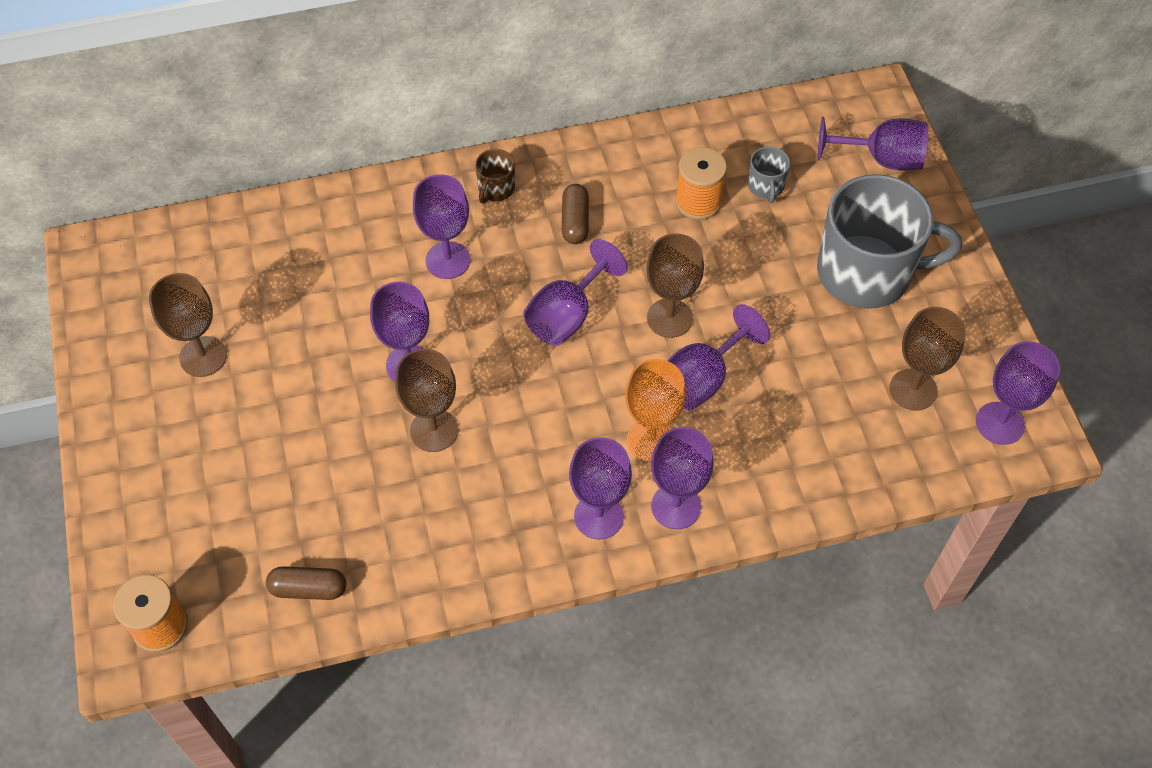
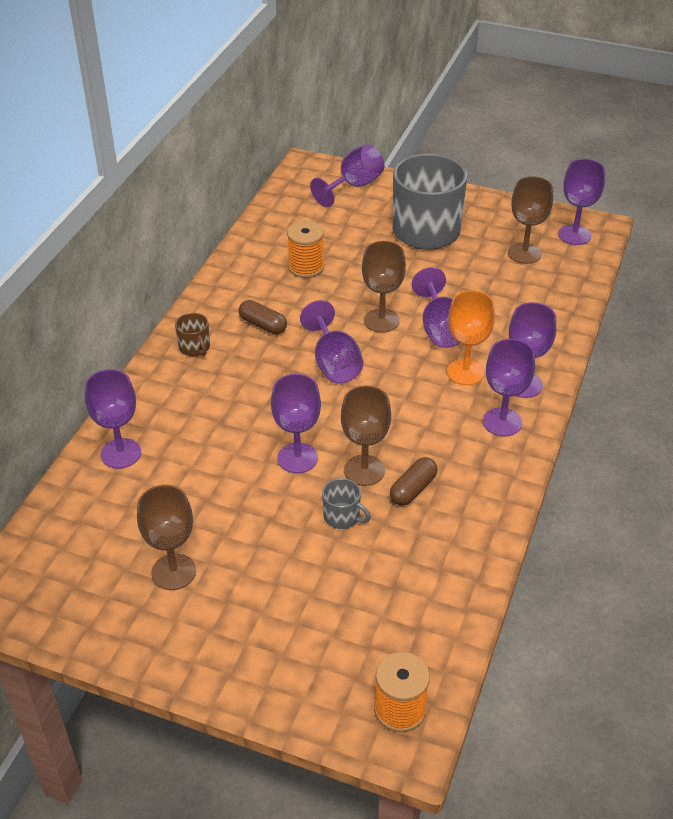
camera: 55 degrees left, 15 degrees down
(308, 589) = (438, 600): brown capsule -> brown capsule (413, 489)
(448, 260) = (229, 398): purple goblet -> purple goblet (121, 453)
(766, 186) = (325, 236): grey mug -> grey mug (342, 517)

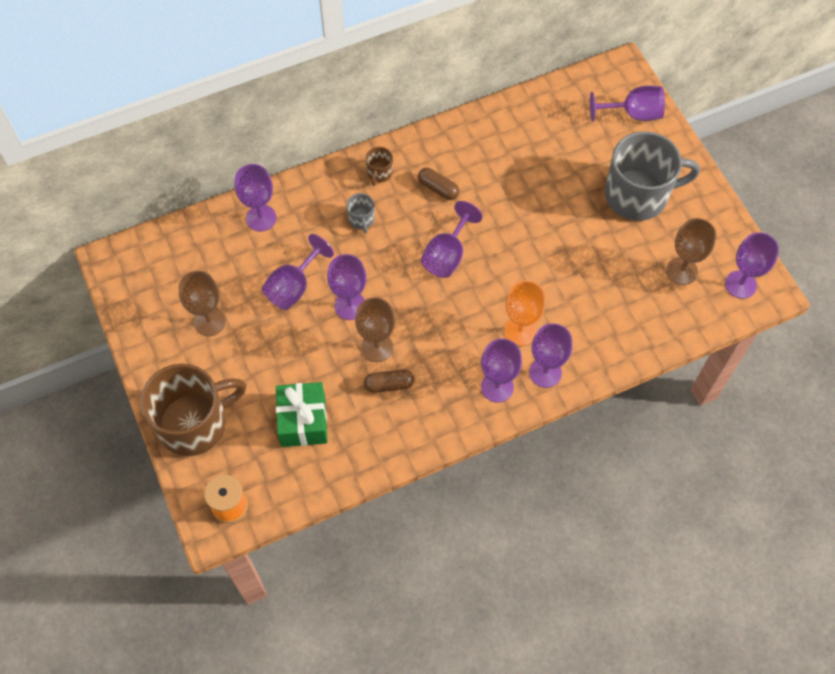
camera: 45 degrees right, 20 degrees up
(263, 325) = (438, 188): brown capsule -> brown capsule turned 45 degrees counterclockwise
(270, 669) = (194, 423): none -> brown mug
(306, 267) = (517, 162): orange spool -> none
(342, 517) = (330, 367): grey mug -> grey mug (361, 219)
(375, 578) = (303, 421): none -> green gift
(381, 321) = (515, 246): brown goblet -> none
(440, 329) = (545, 285): purple goblet -> purple goblet (294, 287)

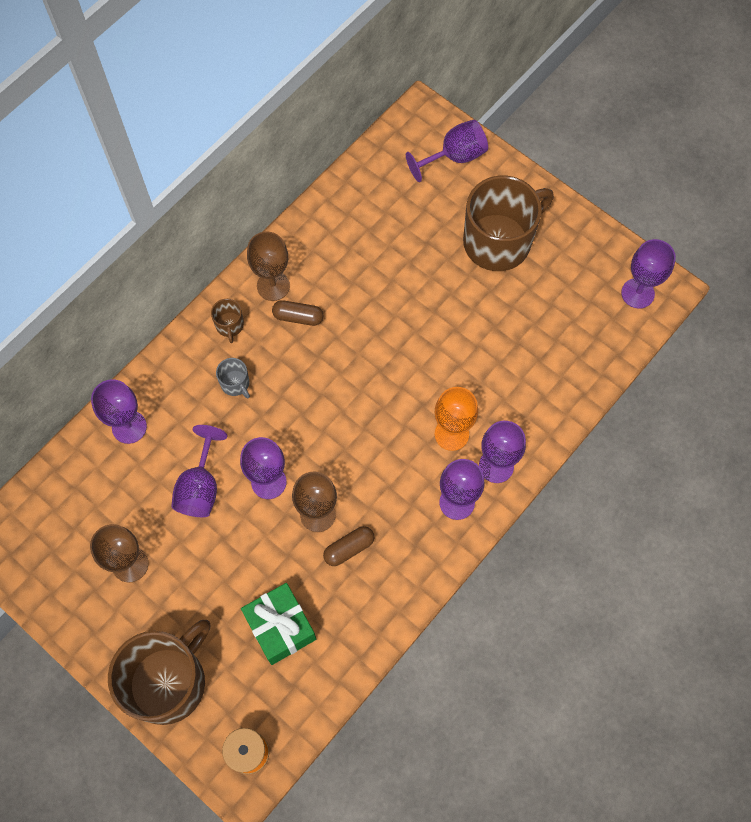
camera: 25 degrees left, 5 degrees up
(447, 255) = (341, 385): purple goblet -> none
(638, 195) = (499, 241): grey mug -> brown mug
(682, 271) = (576, 303): brown goblet -> brown goblet (273, 286)

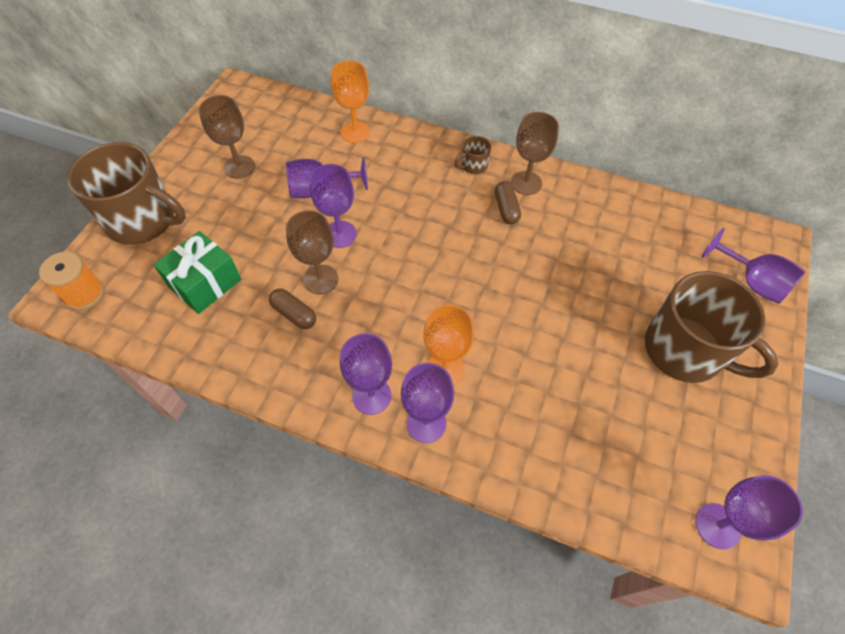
camera: 70 degrees right, 10 degrees down
(129, 427) = (355, 132): purple goblet -> orange goblet
(235, 384) = (422, 185): grey mug -> none

